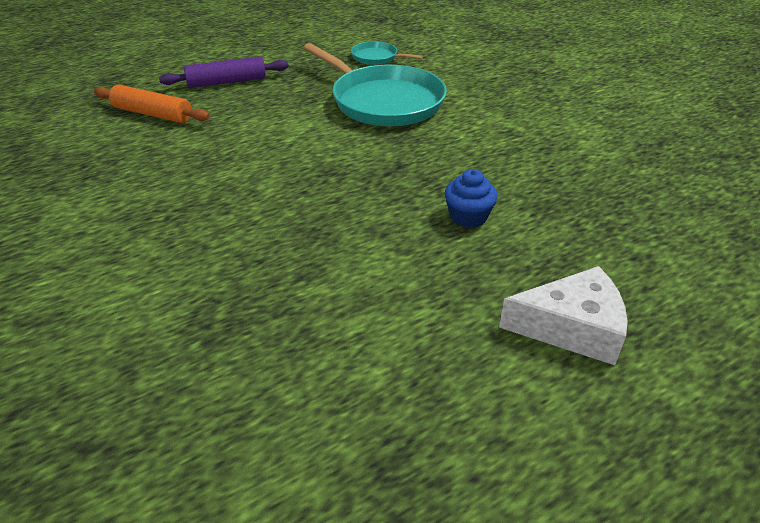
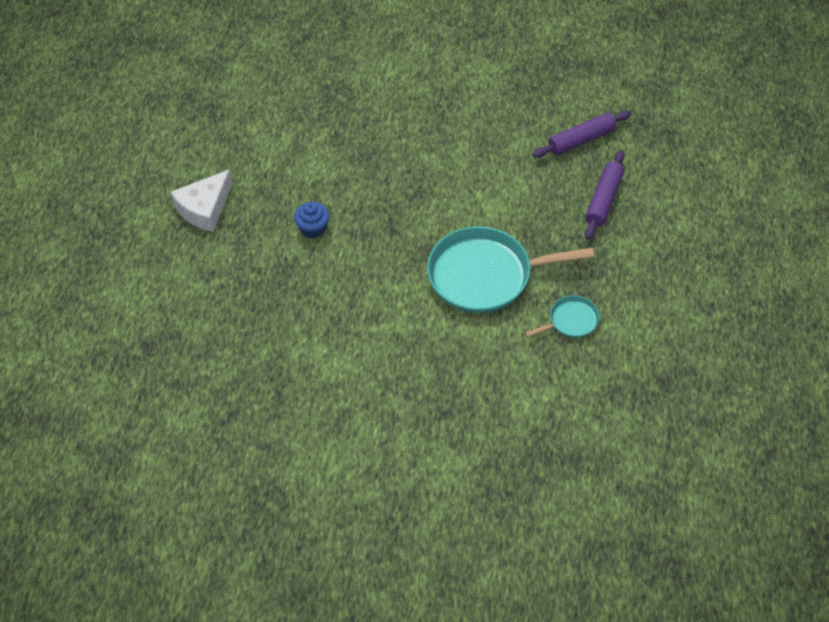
camera: 130 degrees right, 15 degrees up
(153, 114) = (581, 140): orange rolling pin -> purple rolling pin

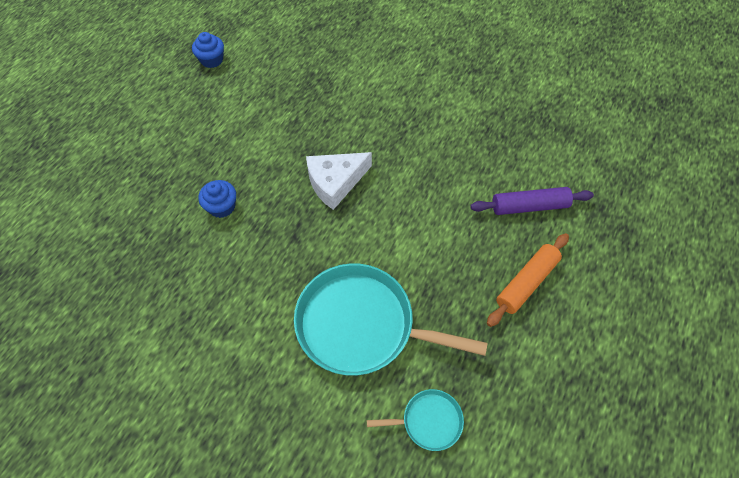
camera: 20 degrees right, 5 degrees up
(204, 208) = (139, 152): white cheese -> white cheese (335, 182)
(218, 103) = (212, 60): none -> blue cupcake
(604, 200) = (526, 282): purple rolling pin -> orange rolling pin

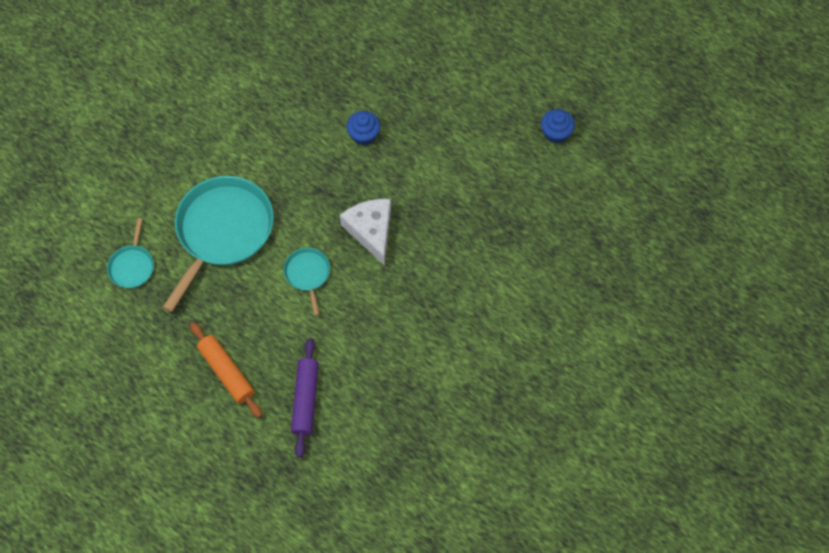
camera: 100 degrees right, 5 degrees up
(396, 229) = (308, 274): none -> turquoise pan

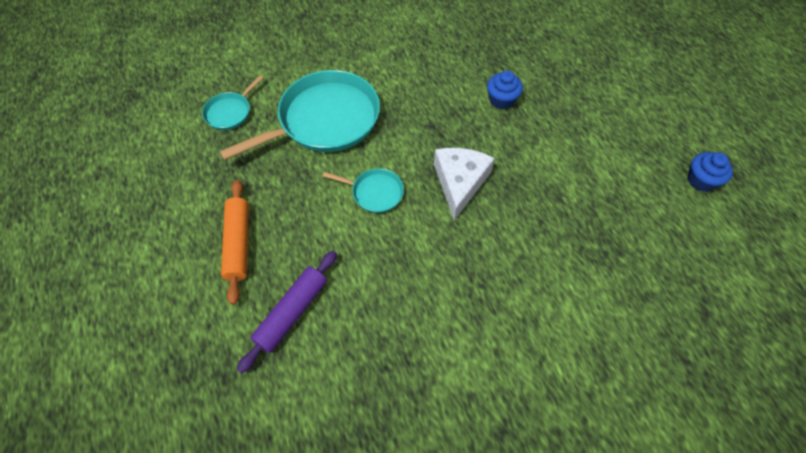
camera: 30 degrees right, 5 degrees down
(308, 274) = (374, 192): turquoise pan -> turquoise pan turned 90 degrees clockwise

